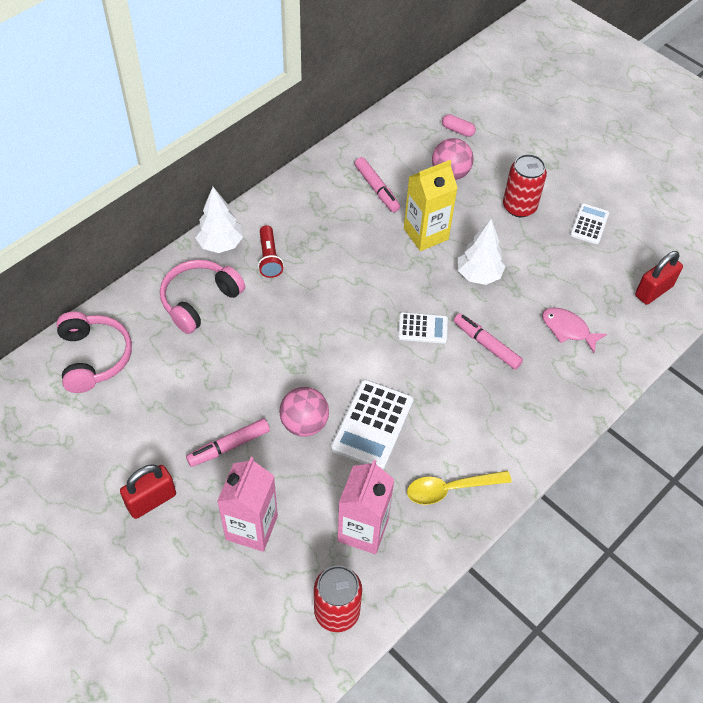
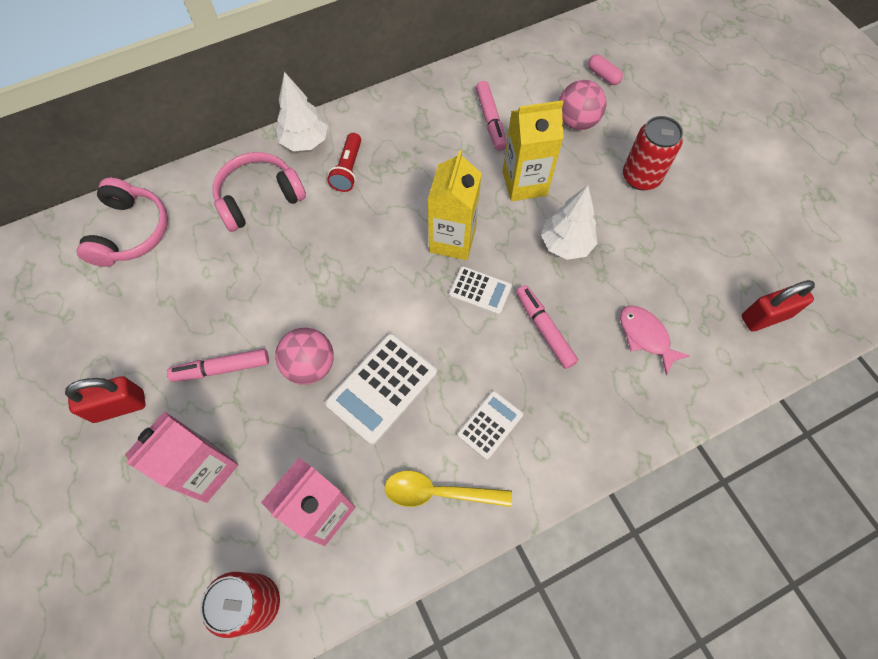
camera: 20 degrees right, 10 degrees up
(383, 294) = (452, 240): none -> yellow carton
(589, 224) = (715, 217): white calculator -> white calculator (490, 424)

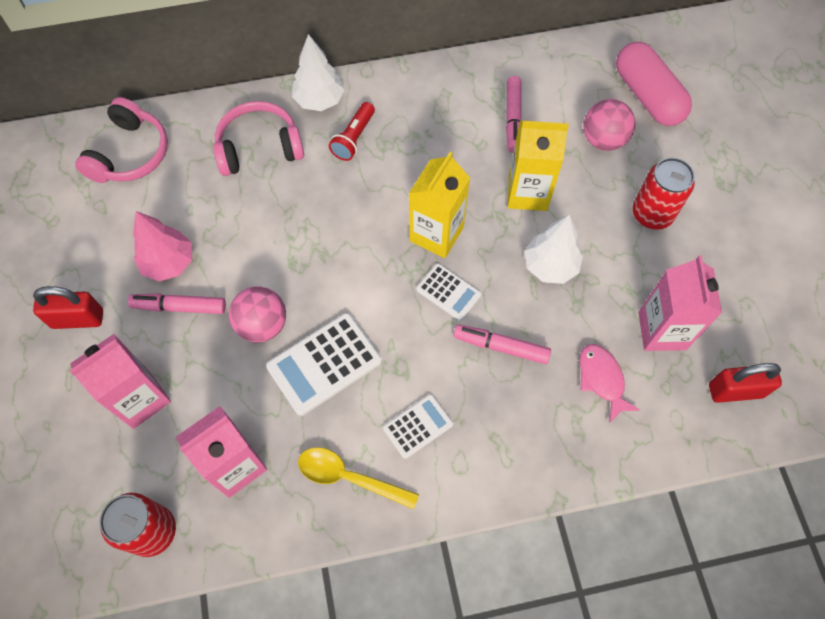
camera: 15 degrees right, 0 degrees up
(199, 328) = (169, 263): none -> pink tree
(544, 329) = (501, 346): pink marker -> pink marker turned 60 degrees counterclockwise
(603, 75) = (647, 96): pink capsule -> pink capsule, size x2.28
(684, 279) = (662, 330): none -> pink carton

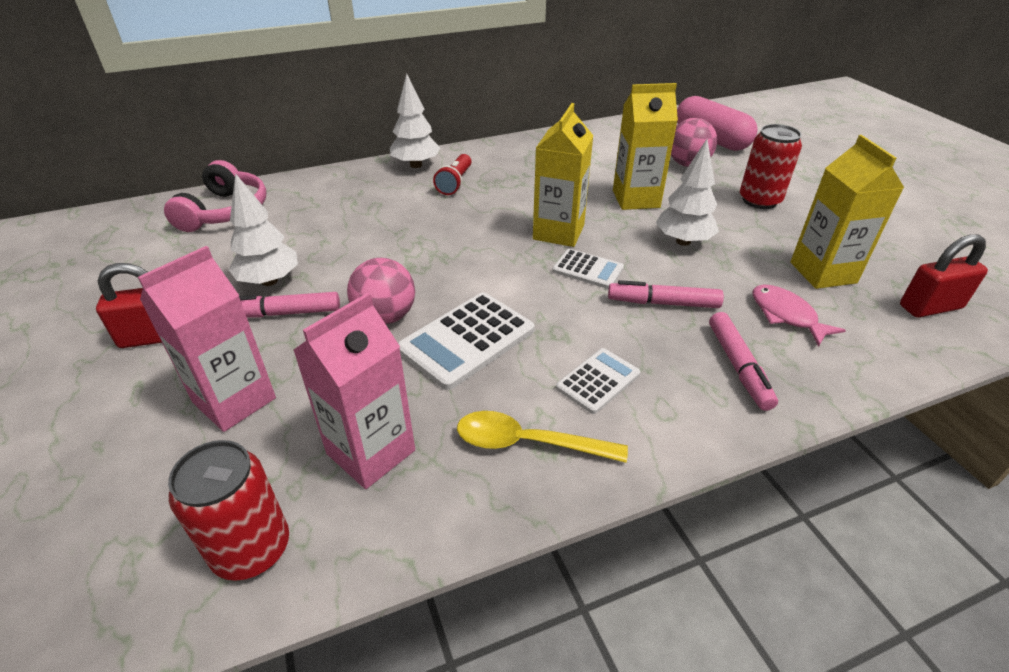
camera: 10 degrees left, 25 degrees down
(169, 263) = (269, 281): pink tree -> white tree
(259, 148) = (361, 196): pink headphones -> none
(513, 119) = (600, 160): pink marker -> pink marker (738, 366)
(662, 330) = (823, 272): pink carton -> yellow carton

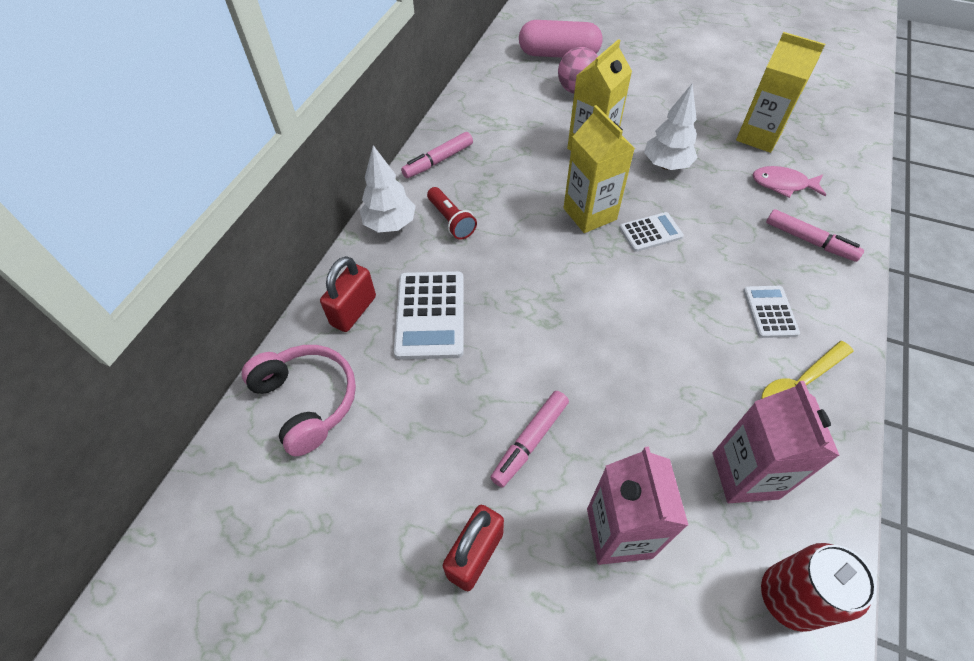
camera: 45 degrees left, 15 degrees up
(269, 281) = (470, 426): white tree -> none
(385, 316) = (598, 378): pink ball -> none
(467, 340) = (670, 349): white calculator -> white calculator (430, 315)
(663, 303) = (722, 225): pink marker -> pink marker (438, 161)
(759, 200) = (658, 97): red can -> none
(930, 307) = (826, 126): red padlock -> red padlock (353, 311)

